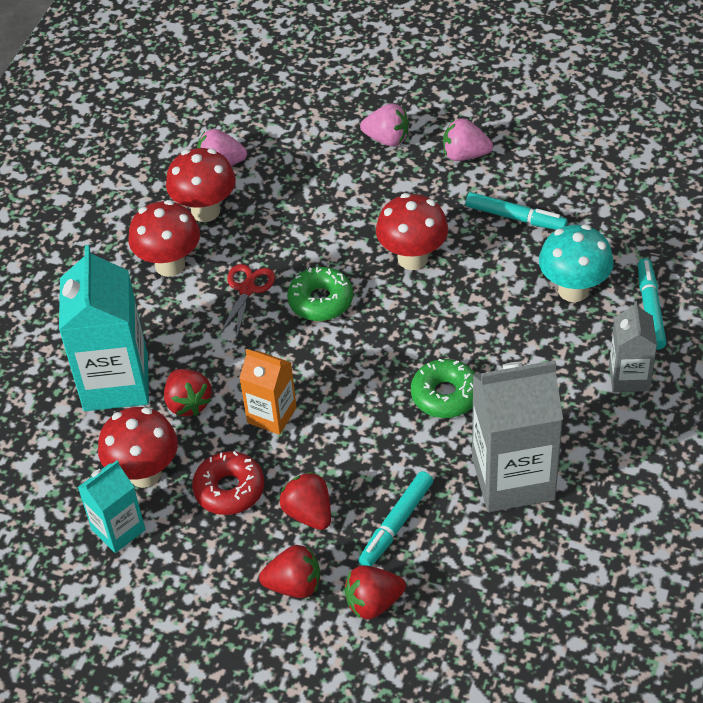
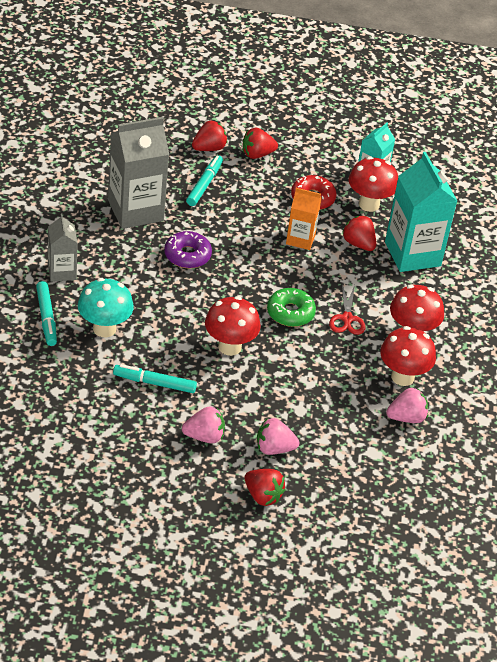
camera: 160 degrees right, 5 degrees down
(309, 513) = (259, 188): red strawberry -> red strawberry (262, 496)
(445, 395) = (187, 255): green donut -> purple donut

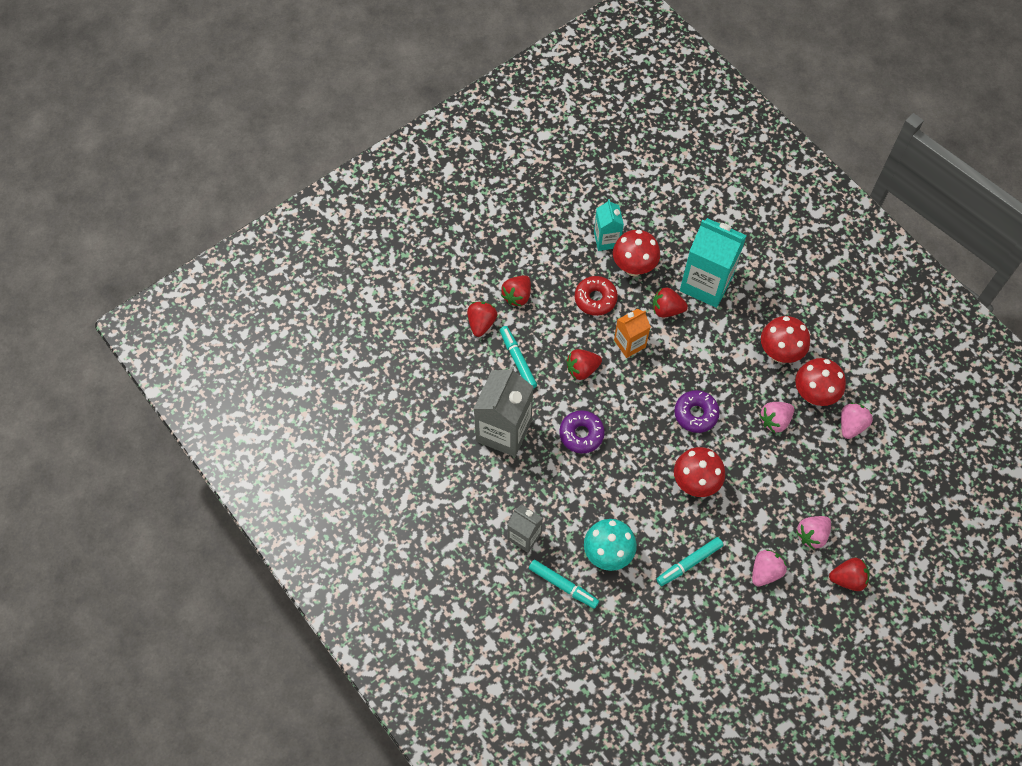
camera: 40 degrees left, 20 degrees up
(243, 224) = (582, 369): none -> red strawberry
(290, 313) = (696, 414): green donut -> purple donut
(347, 318) = (731, 381): red scissors -> none
(347, 365) = (775, 420): none -> pink strawberry

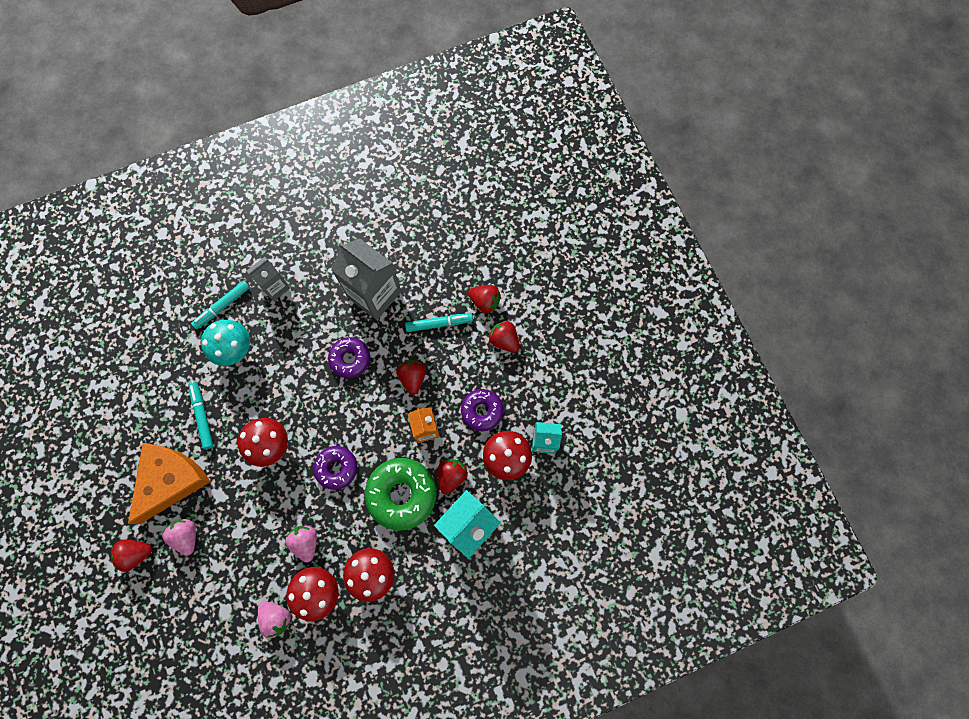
camera: 105 degrees right, 10 degrees up
(595, 299) = (482, 411): red donut -> purple donut
(699, 348) = (402, 494): none -> green donut
(765, 571) = (170, 480): pink strawberry -> orange cheese
(847, 578) = (136, 553): red strawberry -> red strawberry turned 60 degrees clockwise

